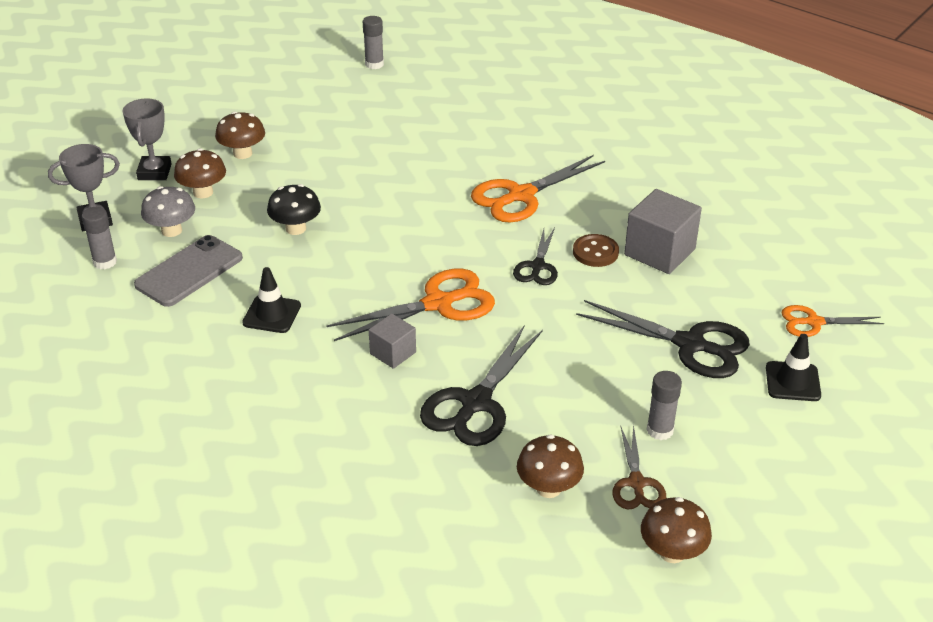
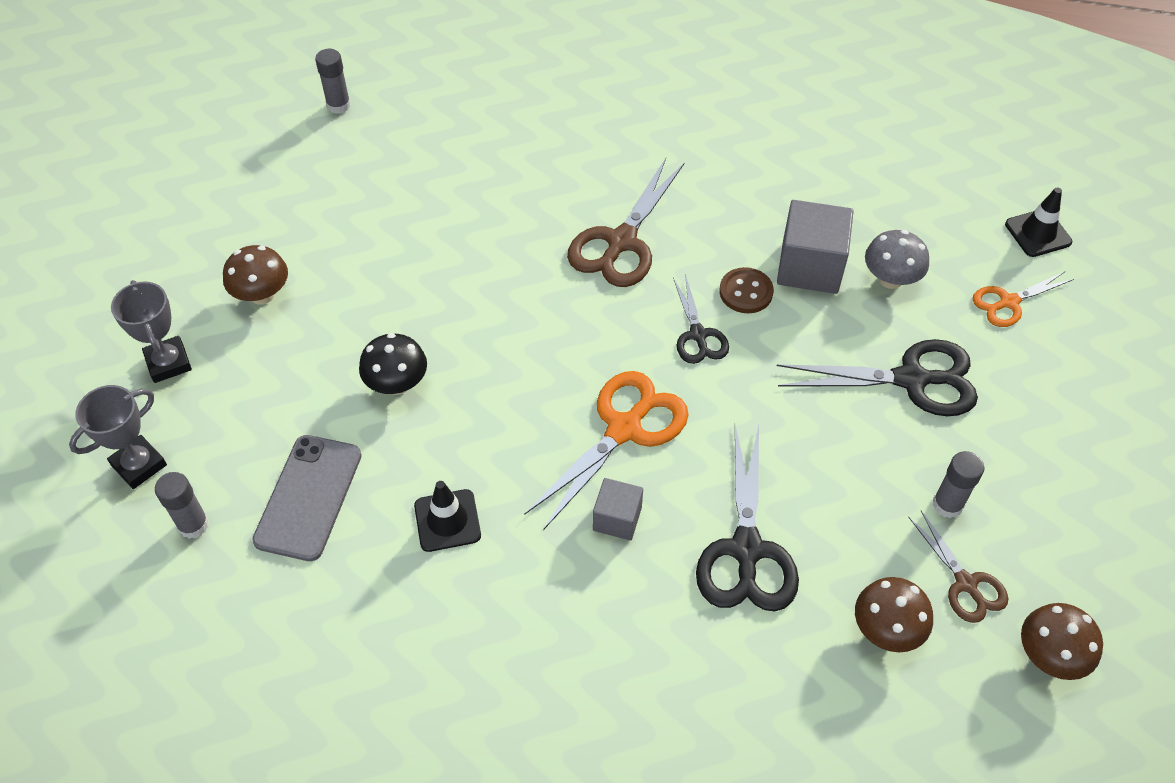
camera: 25 degrees left, 15 degrees up
(171, 230) = (247, 444): grey mushroom -> grey mushroom (890, 279)
(203, 192) = (250, 372): brown mushroom -> none
(521, 196) = (621, 242): orange scissors -> brown scissors
(792, 381) = (1033, 387): black traffic cone -> black traffic cone (1038, 233)

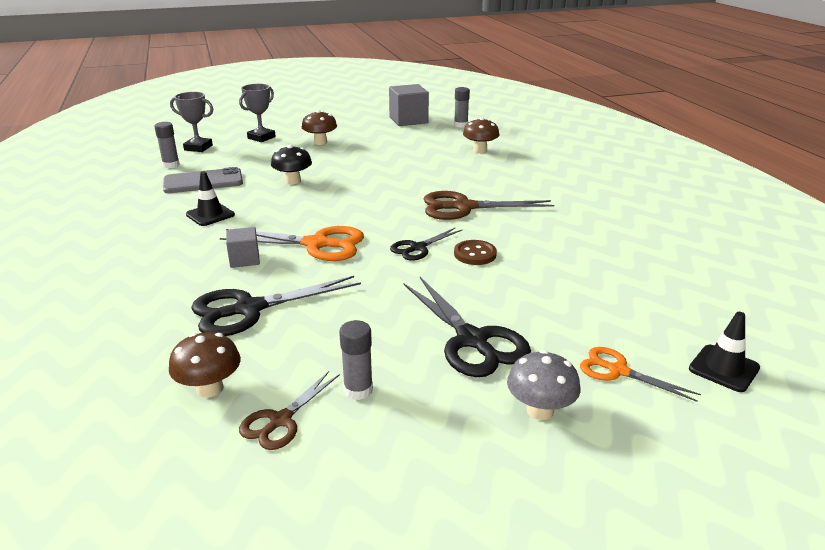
camera: 60 degrees right, 25 degrees down
(810, 267) = (529, 271): grey cube -> grey cube (408, 120)
(890, 279) = (563, 306): grey mushroom -> grey mushroom (540, 410)
(1049, 656) = (226, 495): brown mushroom -> brown mushroom (480, 150)

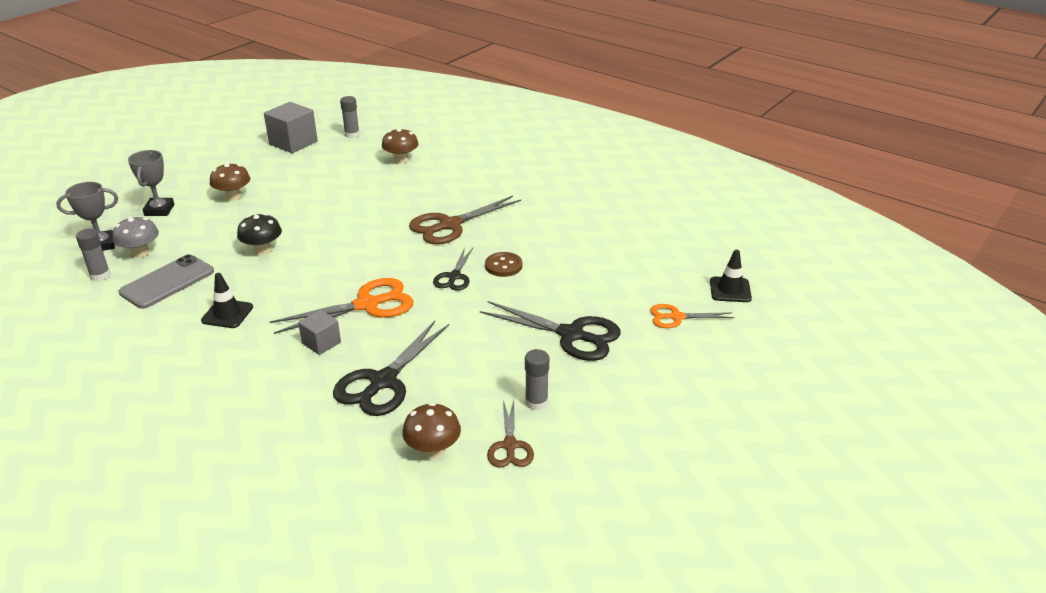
camera: 35 degrees left, 5 degrees up
(540, 410) = (657, 363): grey mushroom -> grey mushroom (140, 253)

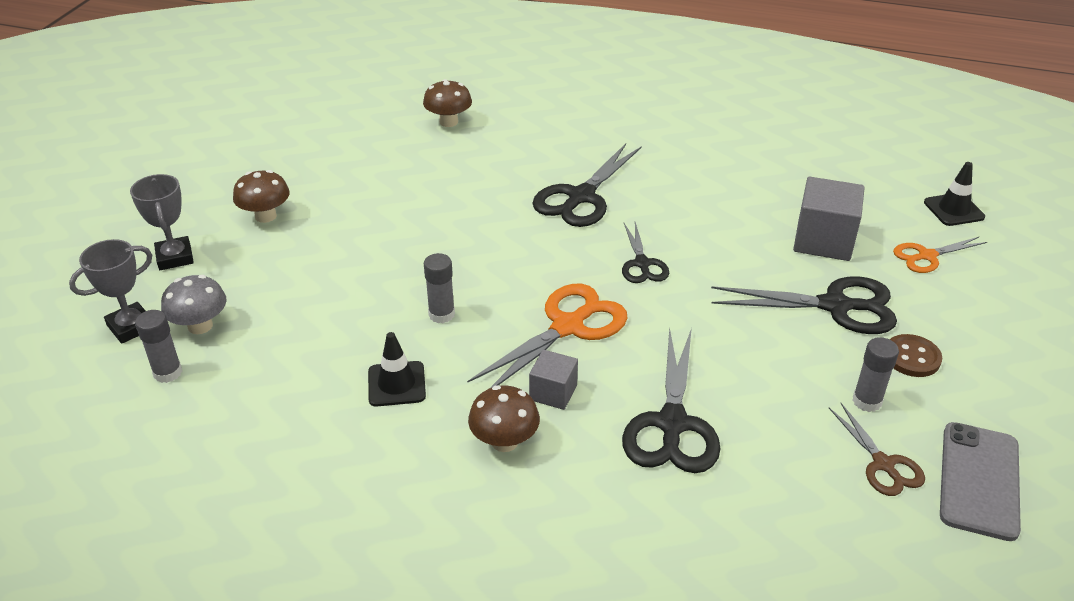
camera: 20 degrees left, 5 degrees up
(167, 282) = (275, 359): grey phone -> grey phone (979, 480)
(263, 250) = (369, 283): black mushroom -> none
(293, 143) = (285, 124): grey cube -> grey cube (823, 240)
(352, 135) = (356, 99): grey glue stick -> grey glue stick (441, 314)
(433, 450) = (803, 496): brown mushroom -> brown mushroom (504, 441)
(450, 225) = (581, 197): brown scissors -> black scissors
(503, 266) = (688, 236): brown button -> brown button (912, 357)

